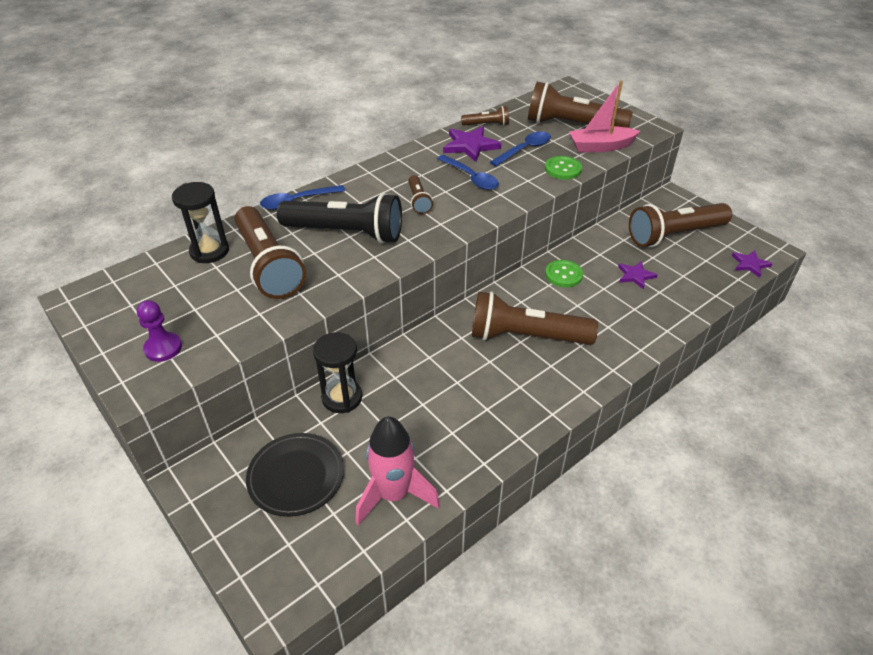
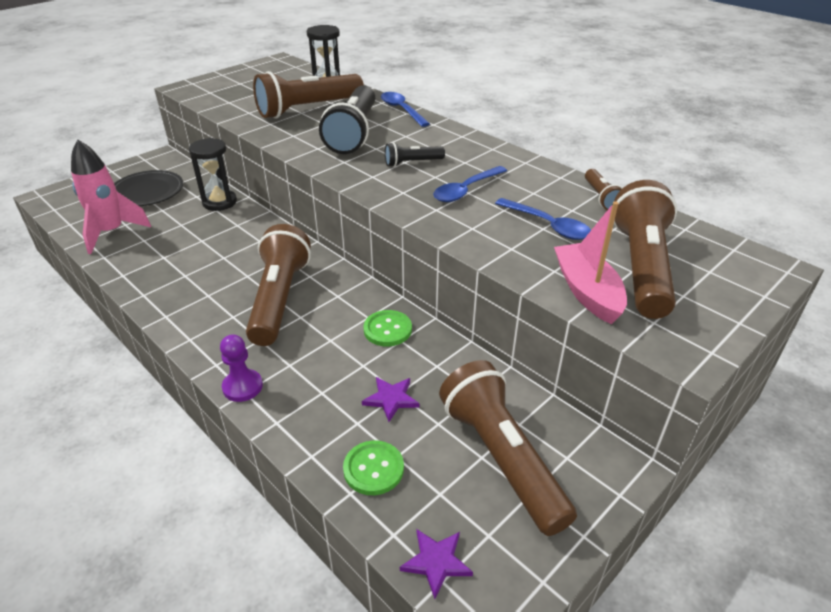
camera: 85 degrees right, 5 degrees down
(163, 348) = (220, 89): purple pawn -> purple pawn (242, 387)
(418, 201) = (412, 163): brown flashlight -> black flashlight
(470, 146) = (540, 188): purple star -> none
(563, 169) = (508, 255): green button -> green button (373, 469)

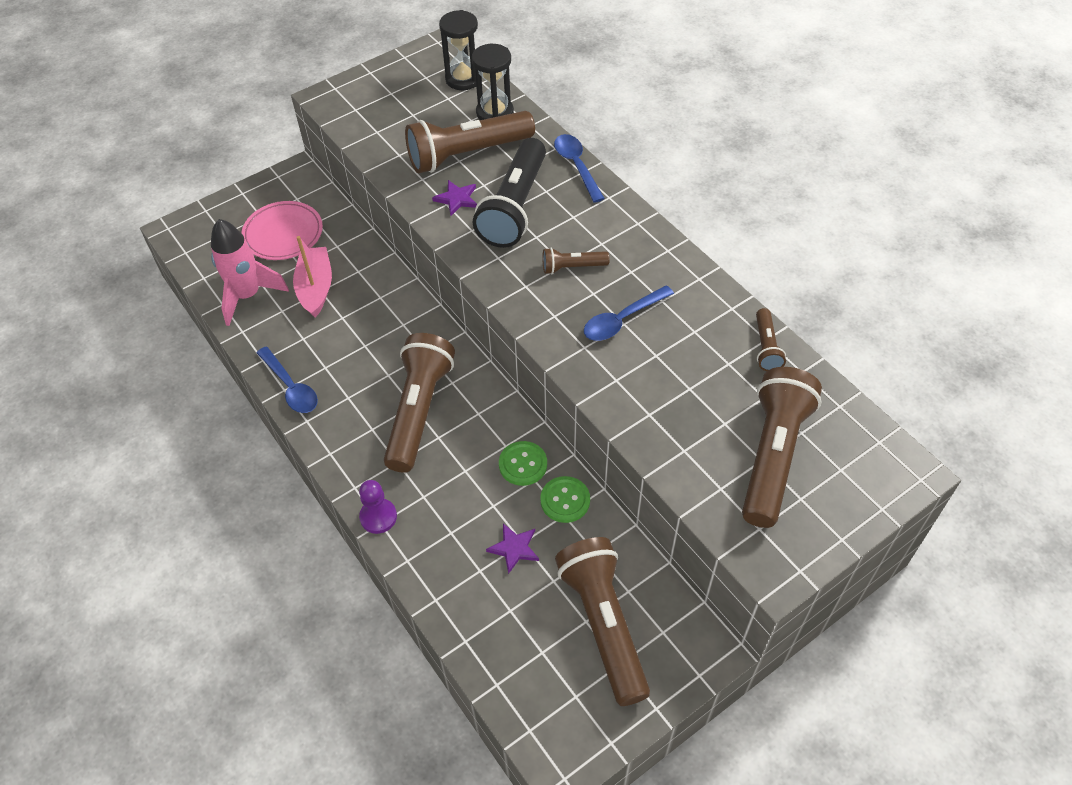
camera: 10 degrees right, 15 degrees up
(147, 192) = (283, 234): black plate -> pink plate
(219, 202) = (362, 259): black hourglass -> black hourglass (463, 79)
(373, 469) = (488, 620): green button -> green button (565, 500)
(412, 163) = (572, 267): black flashlight -> brown flashlight
(436, 562) = (527, 714): purple star -> purple star (457, 199)
(548, 225) = (695, 385): blue spoon -> blue spoon (291, 387)
(587, 291) = (708, 482): pink boat -> pink boat (316, 288)

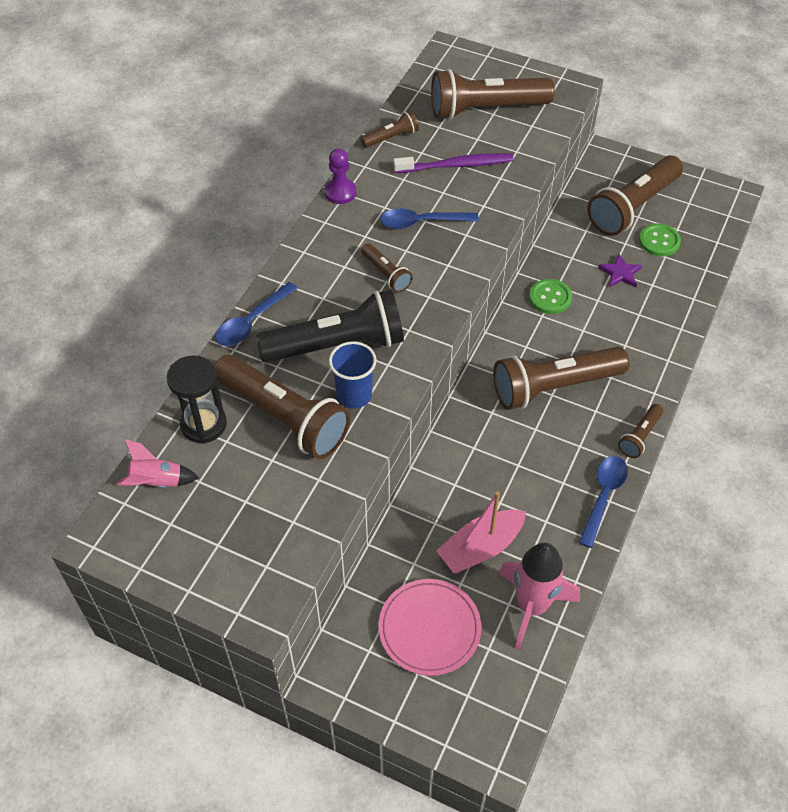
camera: 120 degrees left, 0 degrees up
(321, 447) = (639, 436): none -> brown flashlight
(378, 517) = (664, 363): purple pawn -> purple pawn (340, 192)
(457, 199) = (354, 395): purple star -> blue cup
(463, 79) = (157, 482): black hourglass -> pink rocket
(565, 500) = (560, 261): green button -> green button (659, 241)
(622, 320) = (422, 222): blue spoon -> blue spoon turned 150 degrees clockwise
(690, 384) = (456, 165): none -> purple toothbrush

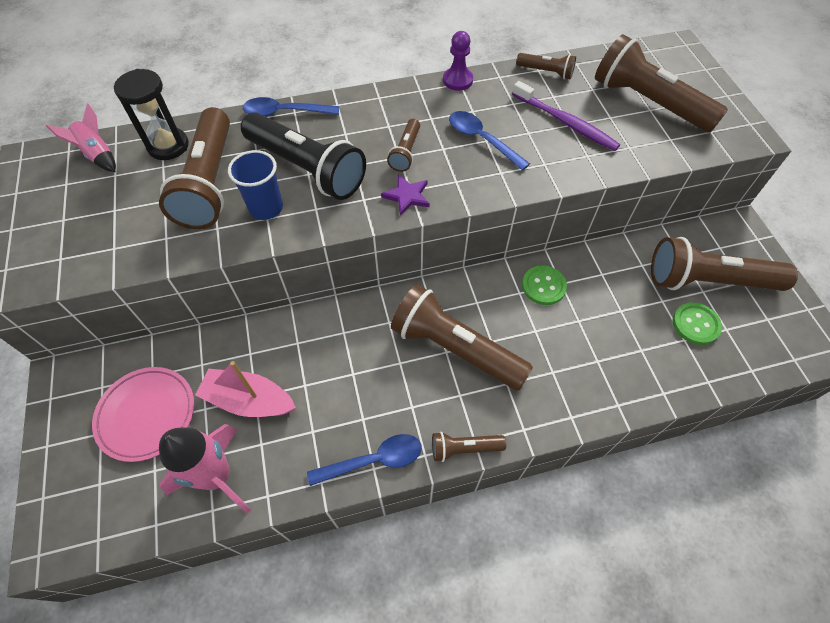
camera: 50 degrees right, 5 degrees up
(620, 273) = (626, 318): purple star -> purple star (407, 196)

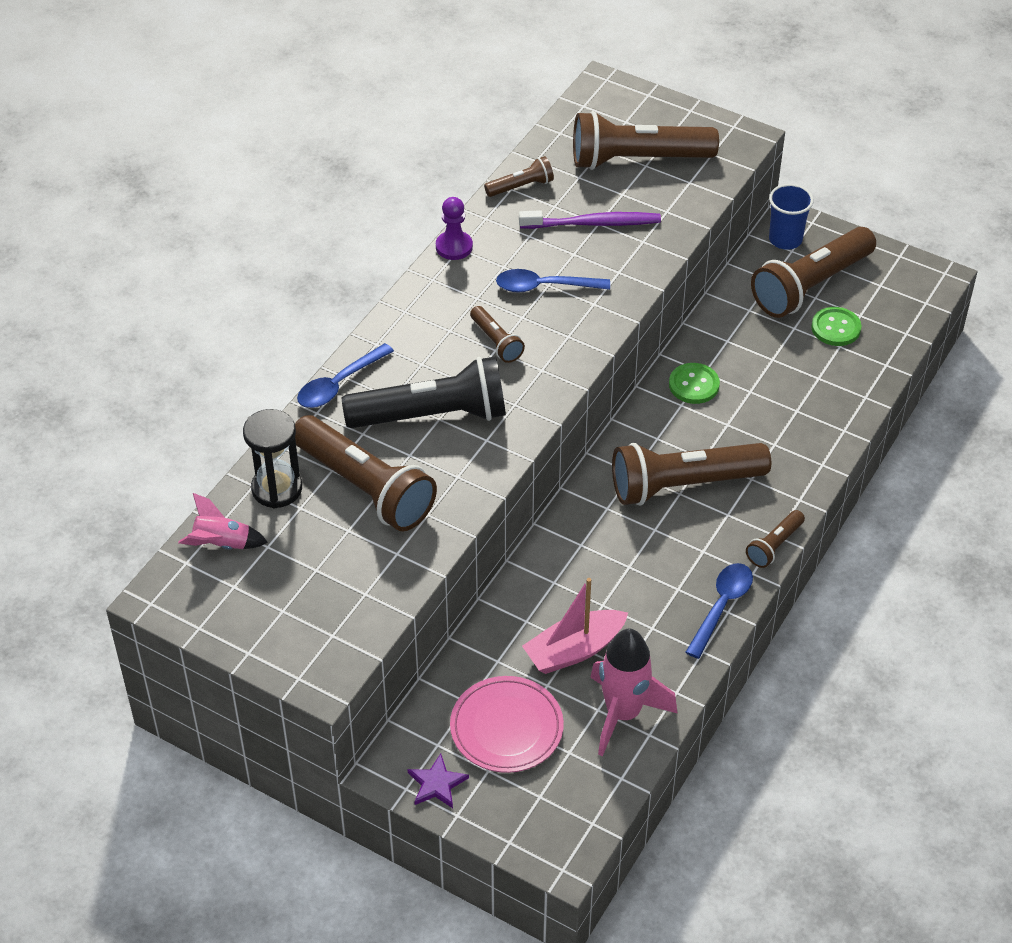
camera: 45 degrees left, 10 degrees down
(266, 208) = (445, 469): blue cup -> blue cup (785, 239)
(407, 196) = (546, 376): purple star -> purple star (437, 784)

